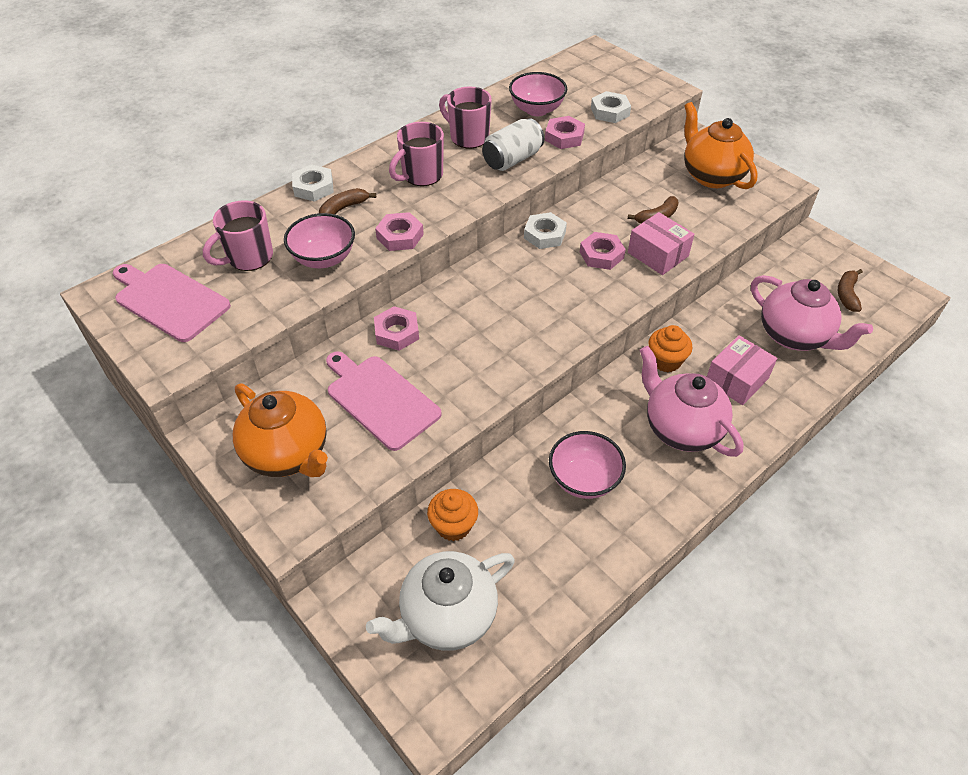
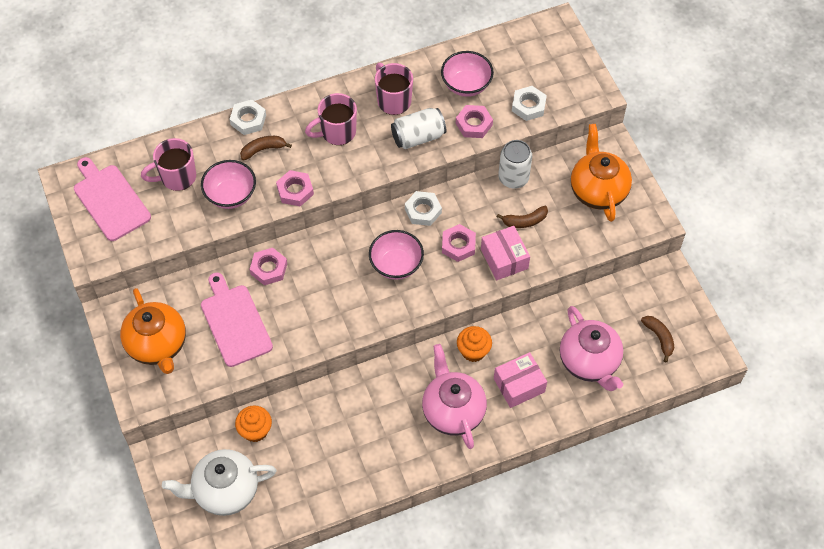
camera: 20 degrees right, 10 degrees up
(584, 479) = (361, 427): pink bowl -> pink bowl (396, 265)
(621, 185) = (513, 178): none -> white can
(847, 294) = (659, 338): brown banana -> brown banana turned 120 degrees clockwise

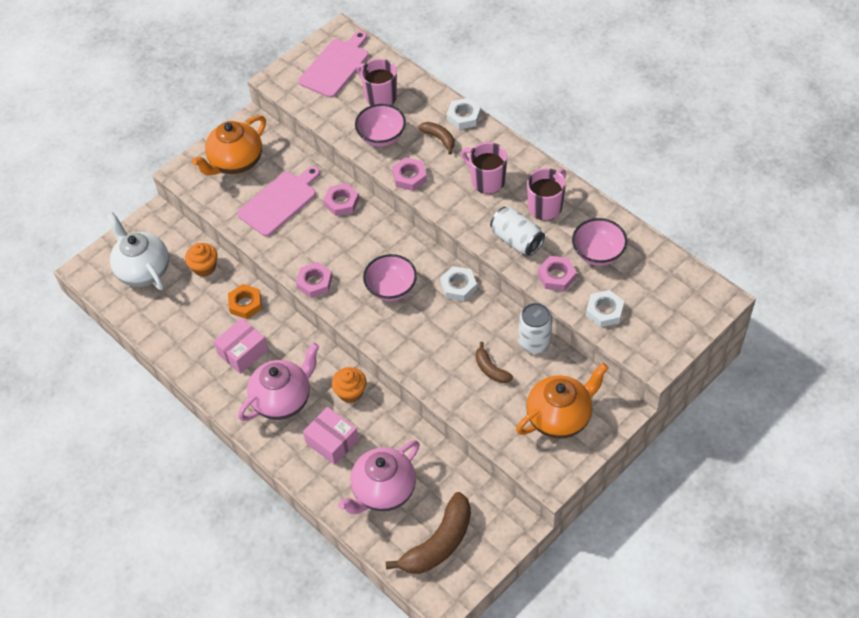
camera: 70 degrees right, 5 degrees down
(322, 407) = (245, 304): none -> orange nut
(458, 245) = (436, 327): pink nut -> pink nut (314, 282)
(504, 259) = (440, 368): pink box -> pink box (243, 352)
(659, 338) = (439, 543): brown banana -> brown banana, size x1.92

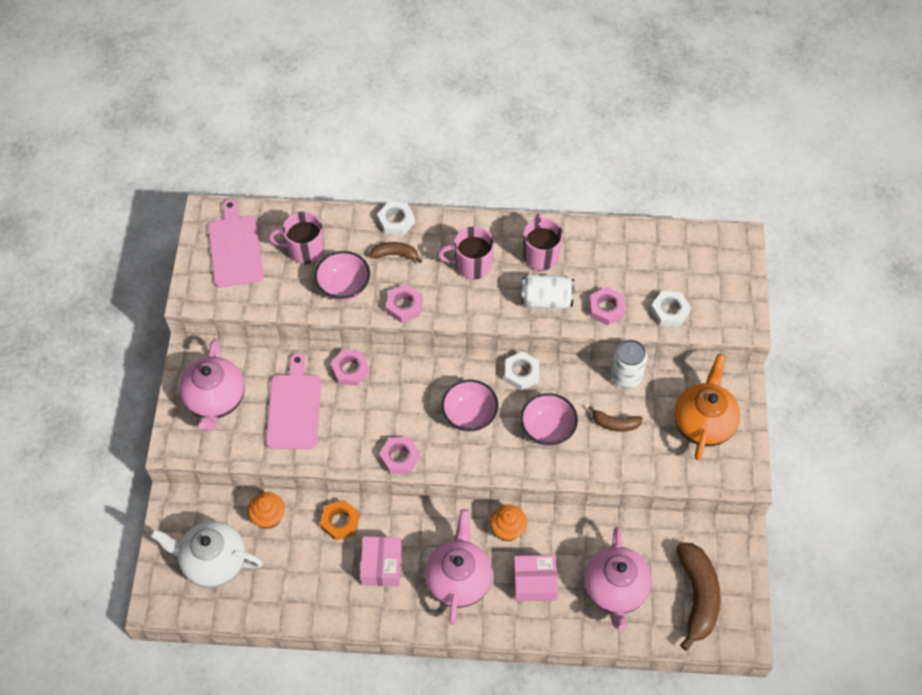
camera: 45 degrees left, 5 degrees up
(235, 162) = (216, 400): orange teapot -> pink teapot
(598, 253) = (619, 267): pink bowl -> pink bowl (547, 429)

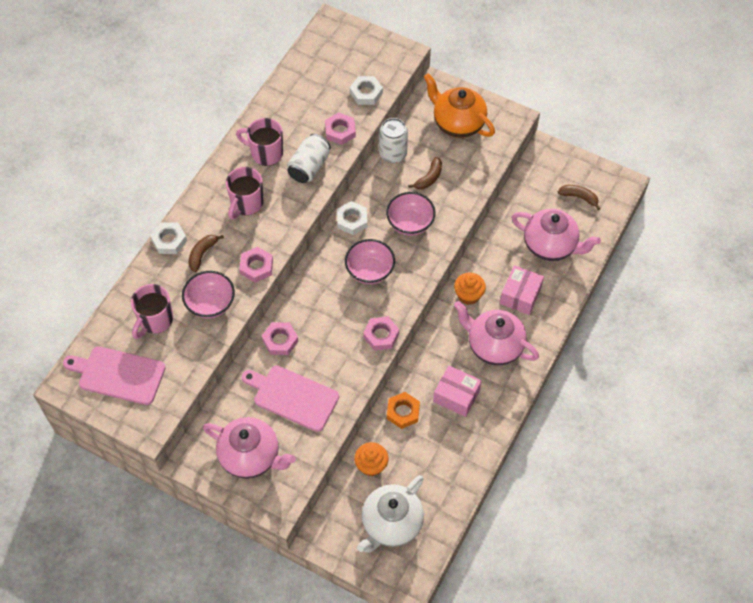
camera: 65 degrees left, 0 degrees up
(697, 596) = (579, 197): brown banana -> brown banana, size x0.52

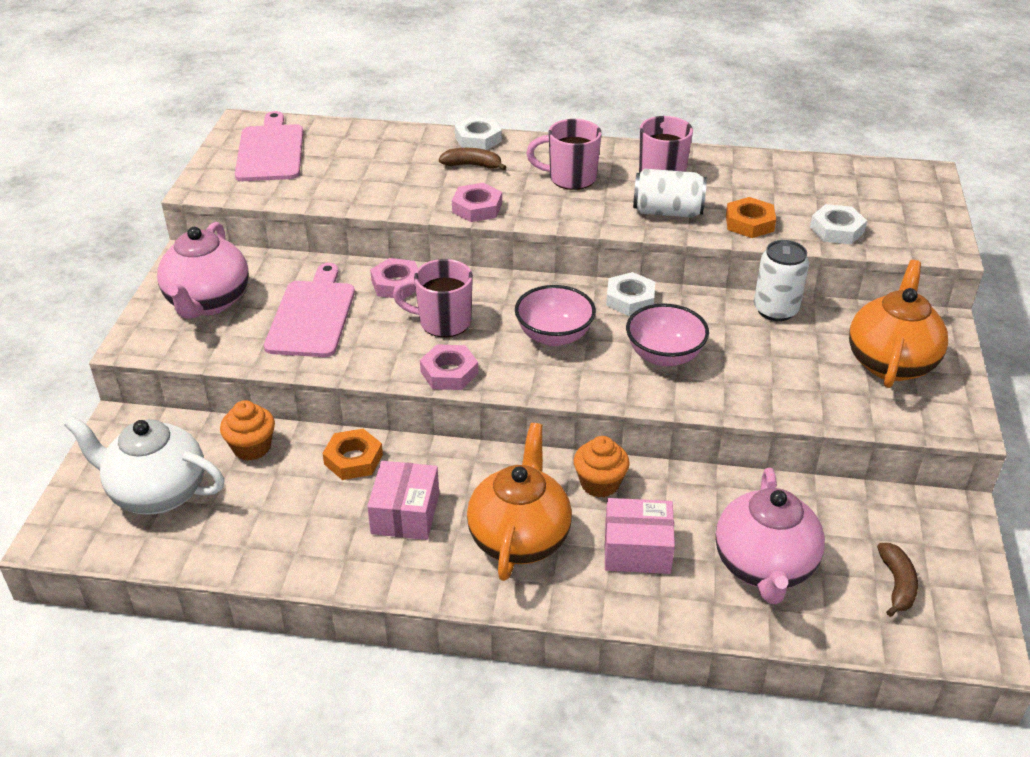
camera: 70 degrees right, 20 degrees down
(155, 320) = (357, 156): pink mug -> pink mug (443, 322)
(210, 304) = (401, 188): pink bowl -> none
(340, 131) = (749, 223): pink nut -> orange nut
(429, 178) = (762, 356): brown banana -> none
(494, 346) = (519, 538): pink teapot -> orange teapot

